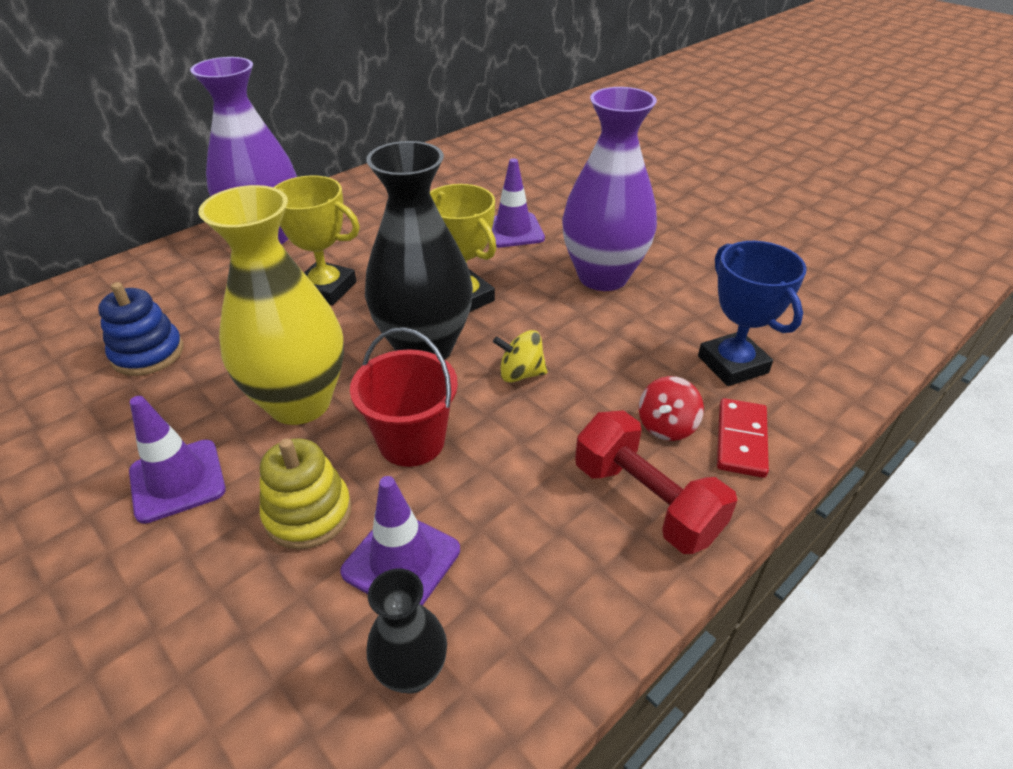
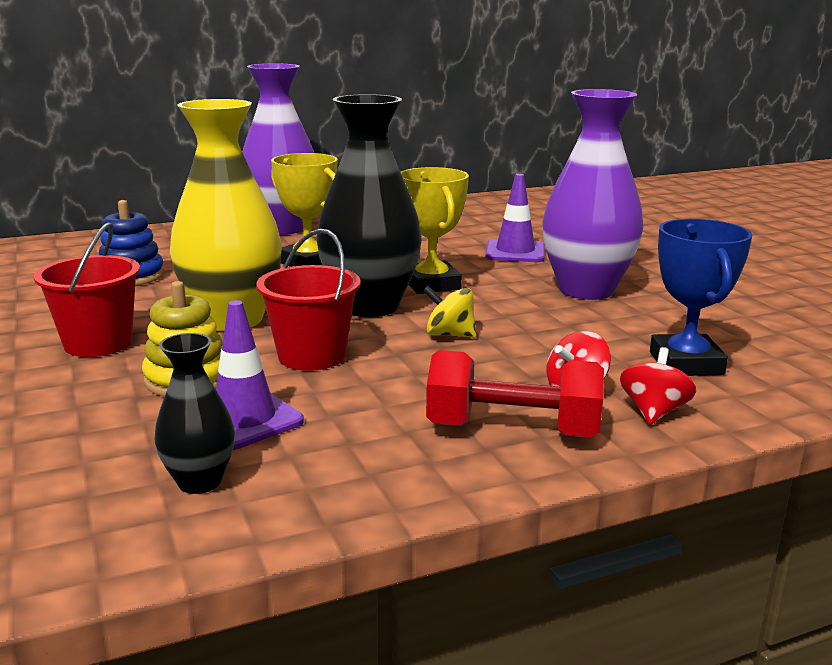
camera: 20 degrees right, 20 degrees down
(177, 480) = (98, 343): purple traffic cone -> red bucket
(646, 501) = (512, 430): red dumbbell -> red dumbbell turned 60 degrees counterclockwise
(741, 440) = (653, 412): red domino -> red spinning top

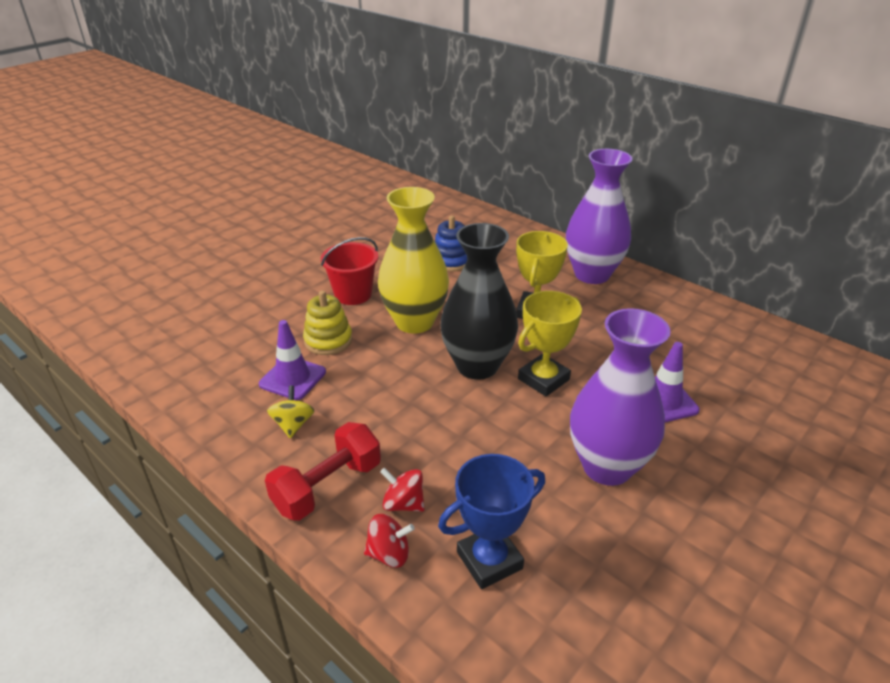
camera: 65 degrees right, 15 degrees up
(200, 482) = (226, 390): black vase -> none
(312, 356) = (383, 371): red bucket -> none
(449, 335) = (455, 417): yellow spinning top -> yellow spinning top (293, 424)
(512, 430) = (327, 486): red dumbbell -> red dumbbell turned 60 degrees clockwise

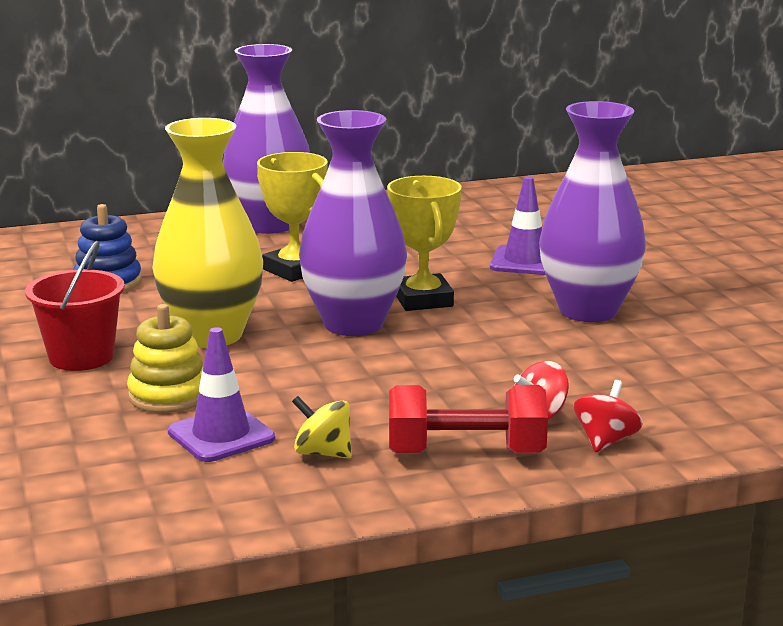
camera: 60 degrees left, 15 degrees down
(327, 486) = (465, 453): red dumbbell -> red dumbbell turned 75 degrees counterclockwise
(477, 366) = (353, 324): black vase -> purple vase
(489, 560) = (659, 394): blue trophy -> none

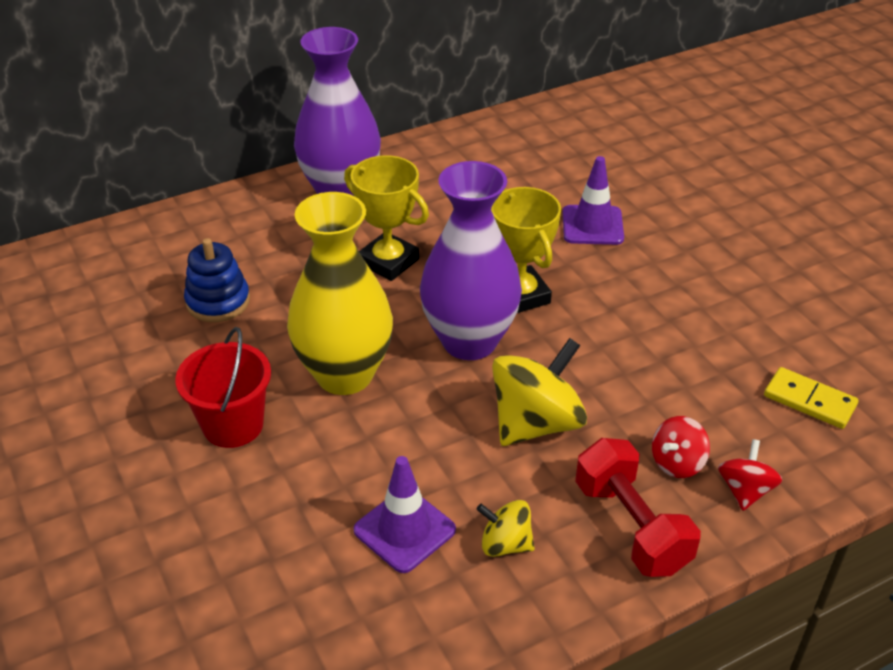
camera: 10 degrees left, 20 degrees up
(168, 395) = (335, 475): yellow stacking toy -> none
(397, 380) = (536, 423): none -> yellow spinning top
(465, 453) = (631, 526): red dumbbell -> red dumbbell turned 75 degrees clockwise
(588, 311) = (670, 295): purple vase -> none
(710, 389) = (809, 401): none -> yellow domino

